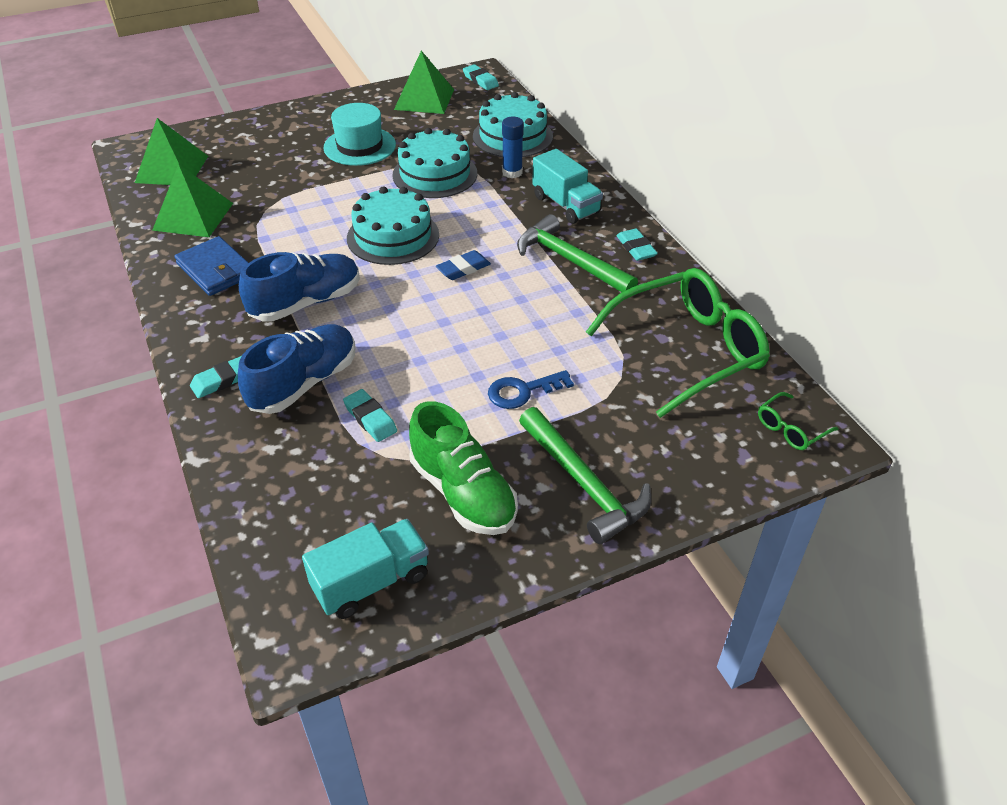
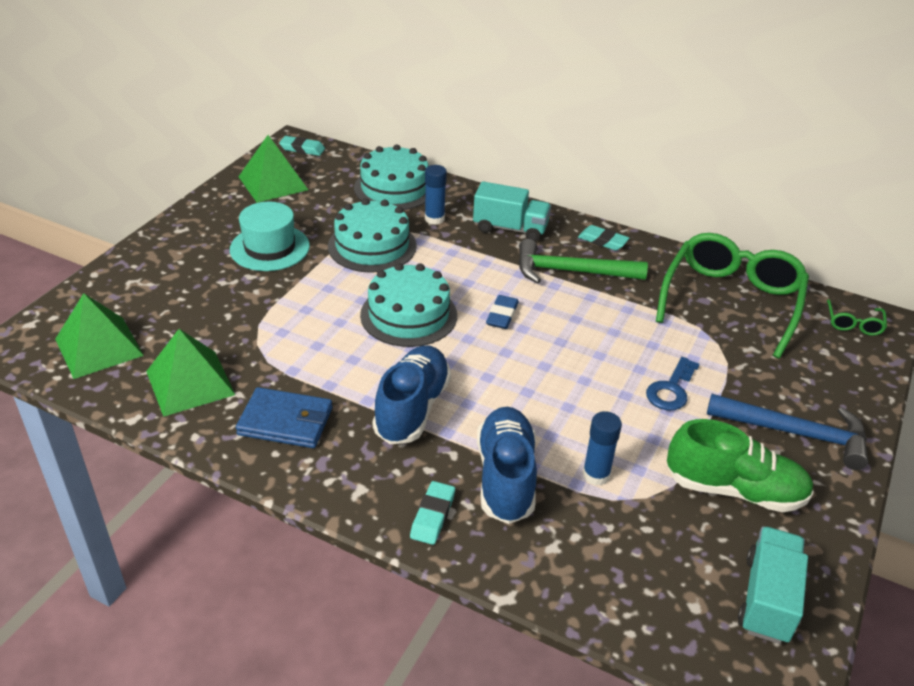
camera: 40 degrees left, 5 degrees down
(370, 419) = (596, 475): turquoise eraser -> blue glue stick
(584, 484) = (795, 433): green hammer -> blue hammer

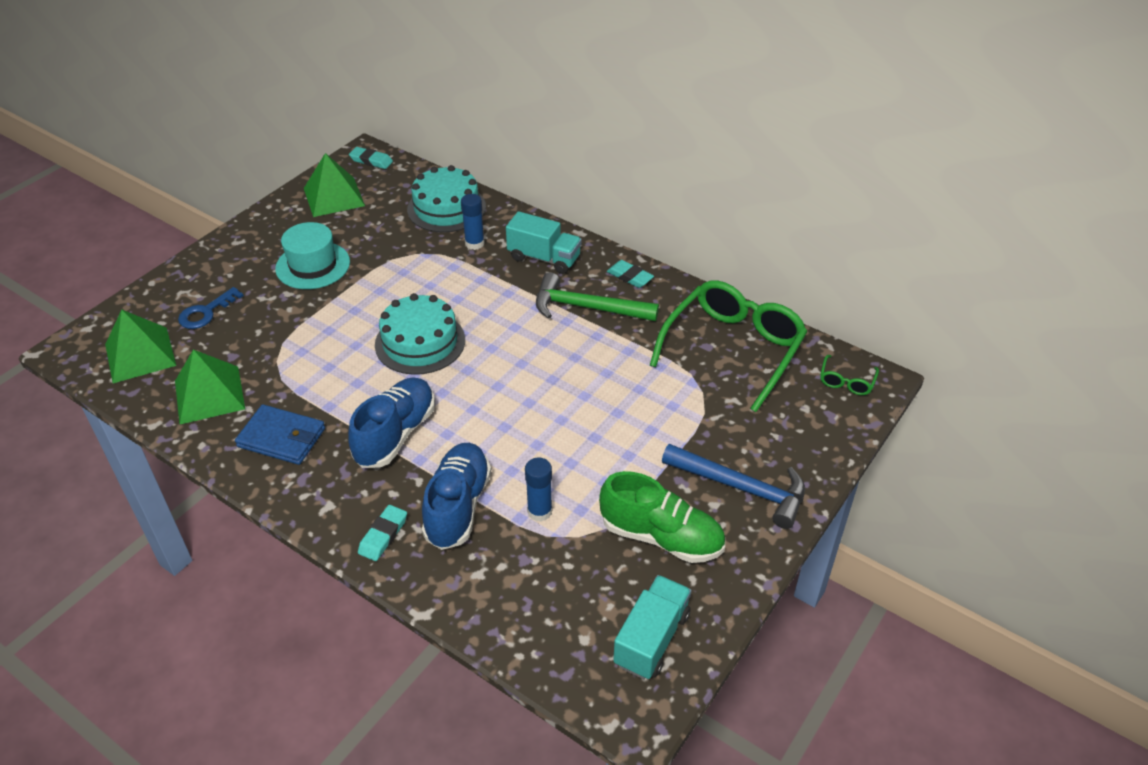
camera: 10 degrees right, 5 degrees up
(372, 246) = (407, 269): turquoise cake -> none
(502, 315) = (506, 349): blue eraser -> none
(671, 389) = (640, 435): blue key -> blue key (206, 312)

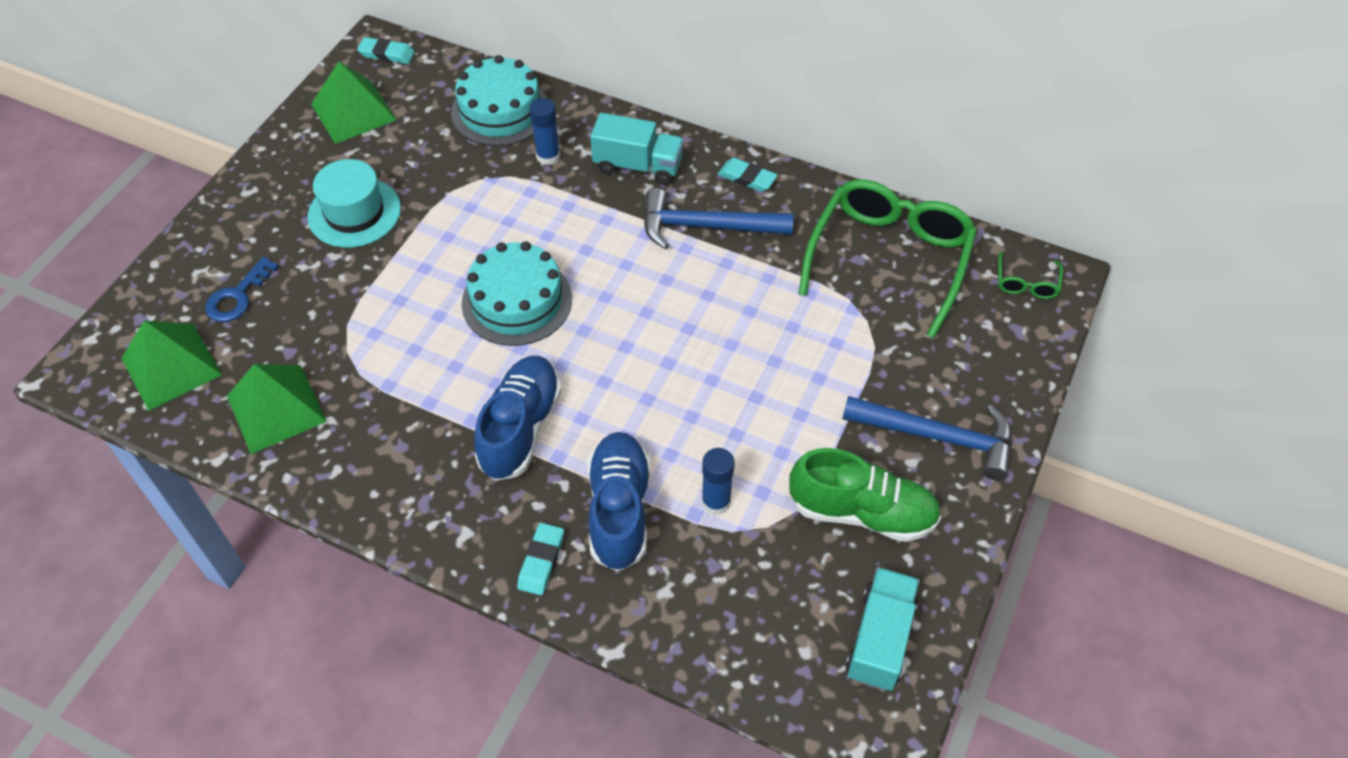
camera: 10 degrees left, 10 degrees up
(282, 437) = (383, 453): blue wallet -> none
(587, 307) = (706, 226): green hammer -> blue hammer

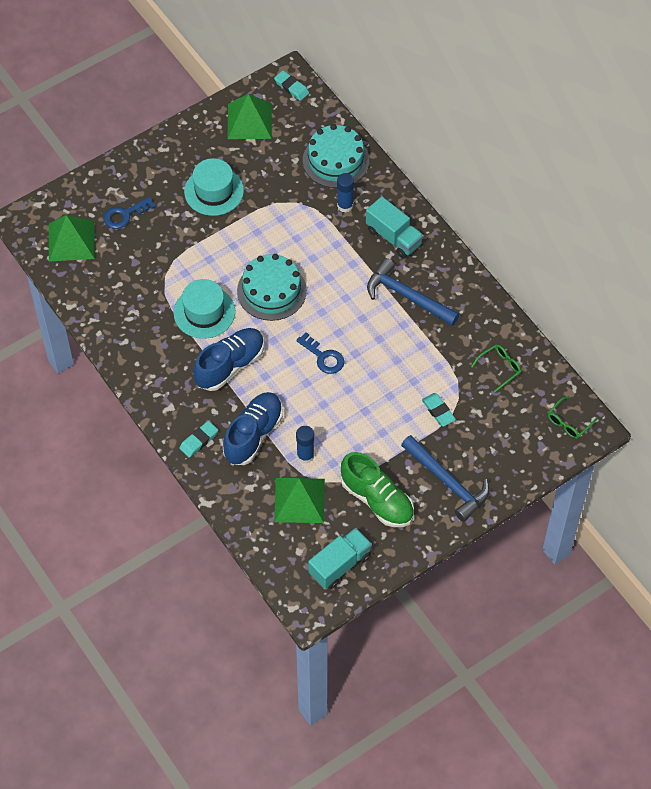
camera: 30 degrees right, 5 degrees up
(276, 408) = (112, 292): green pyramid -> green pyramid (299, 500)
(436, 373) = (204, 312): none -> turquoise hat
(648, 353) = (323, 357): none -> blue key
(747, 178) = (453, 276): turquoise eraser -> turquoise eraser (438, 411)
(889, 259) = (499, 368): green glasses -> green glasses, size x0.41

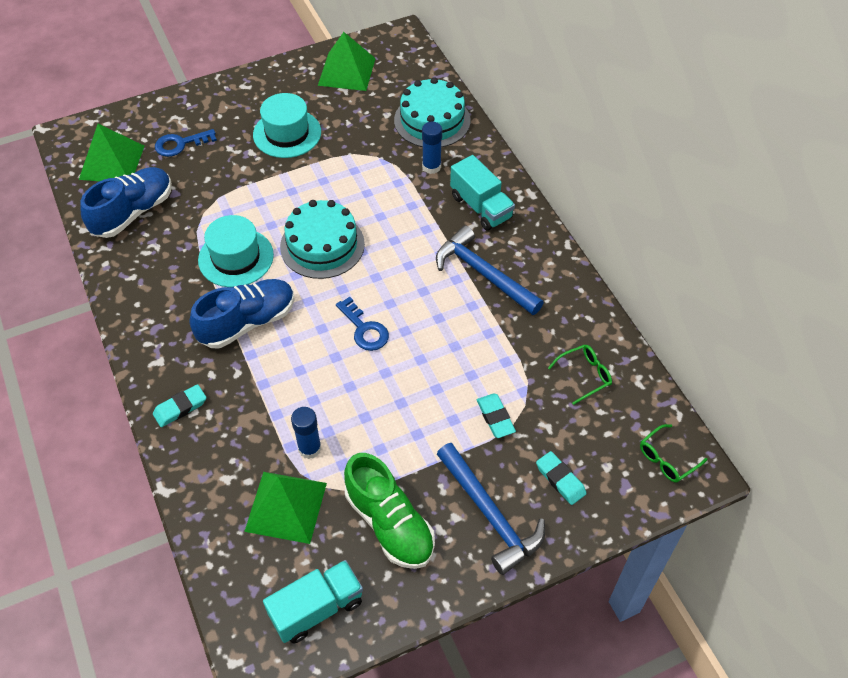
camera: 10 degrees right, 5 degrees down
(253, 434) = (251, 411): blue shoe -> blue shoe (133, 212)
(291, 87) = (401, 46): turquoise eraser -> turquoise eraser (560, 480)

